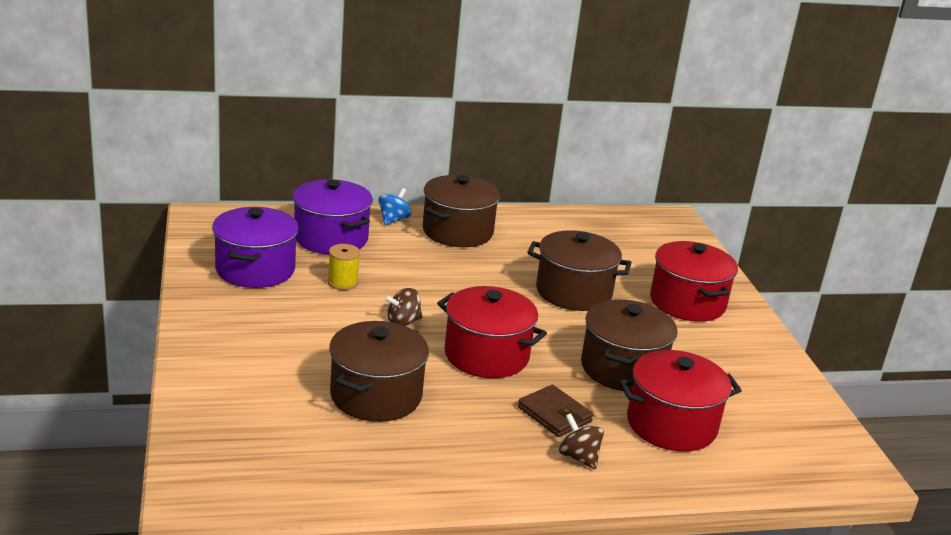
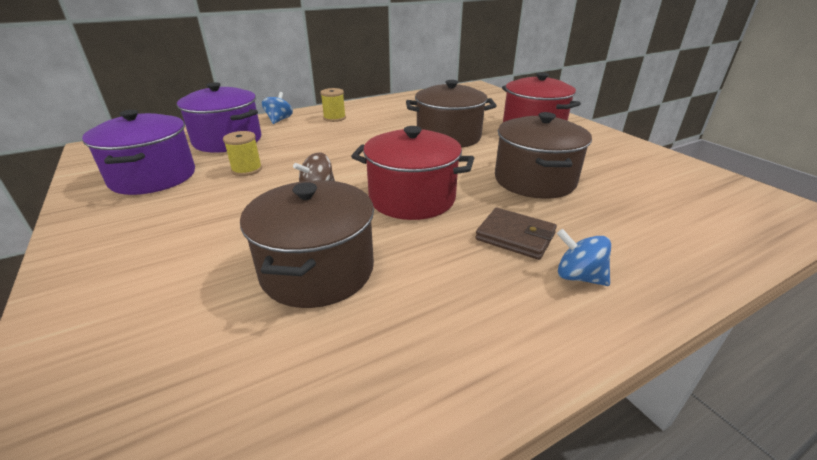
camera: 15 degrees left, 5 degrees up
(458, 232) = (334, 118): brown pot -> yellow spool
(578, 457) = (578, 277): brown spinning top -> blue spinning top
(671, 425) = (621, 216): red pot -> none

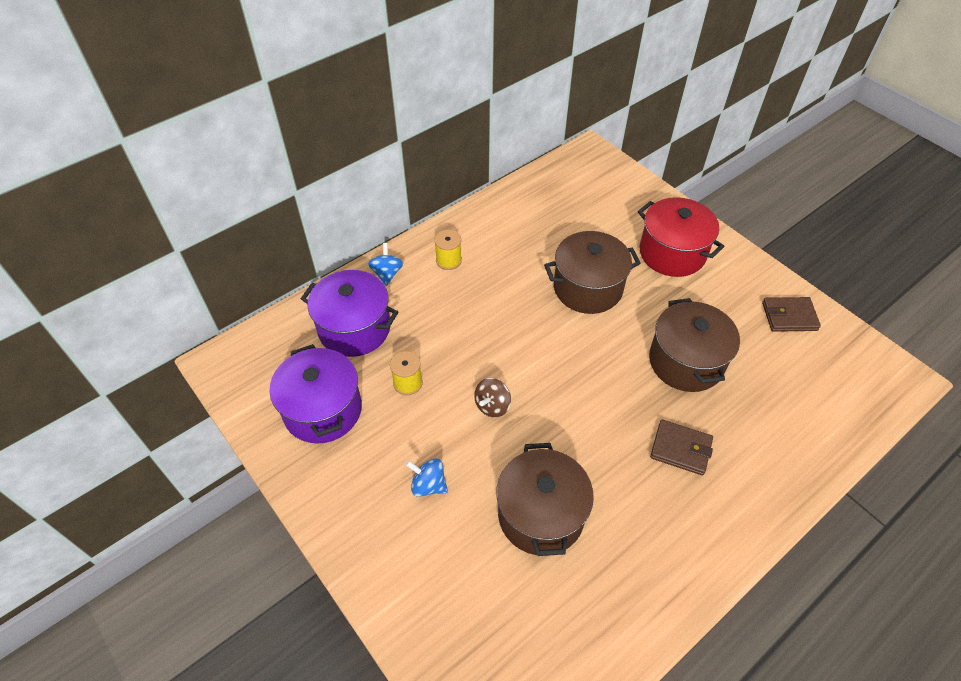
camera: 10 degrees left, 20 degrees up
(412, 198) = (583, 408): red pot -> none
(578, 277) = (732, 489): blue spinning top -> blue spinning top (428, 485)
(650, 164) = (789, 316): none -> brown wallet

